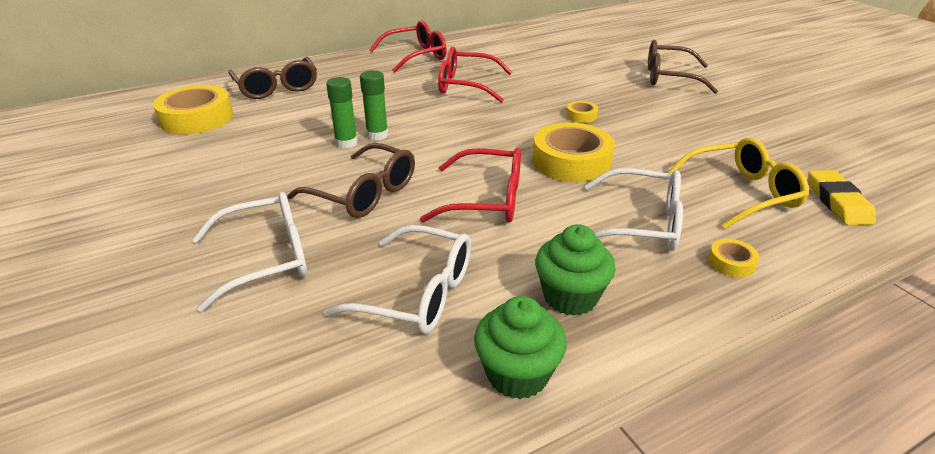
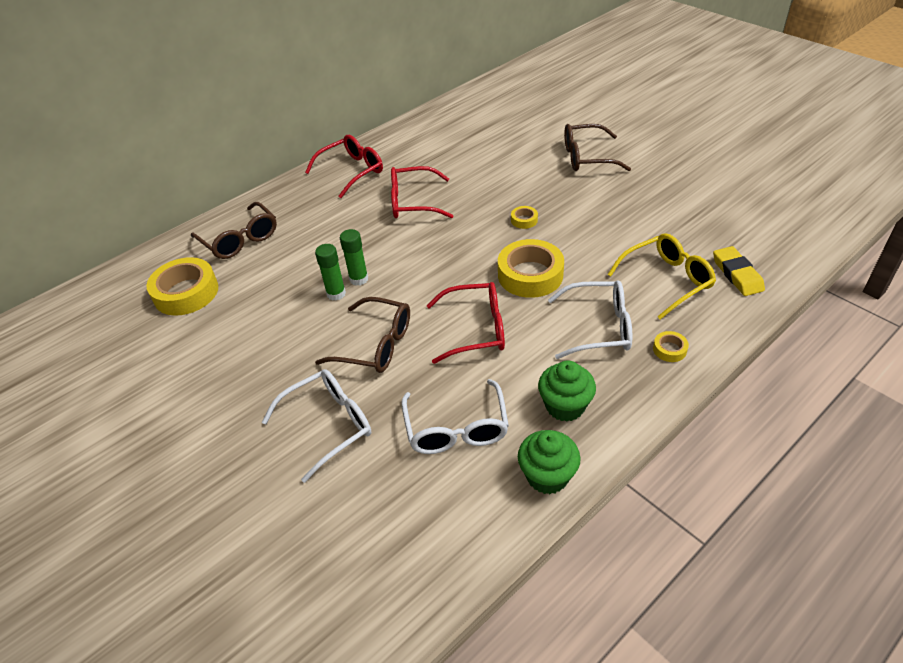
camera: 10 degrees left, 10 degrees up
(418, 294) = (456, 429): white glasses -> white glasses turned 75 degrees clockwise

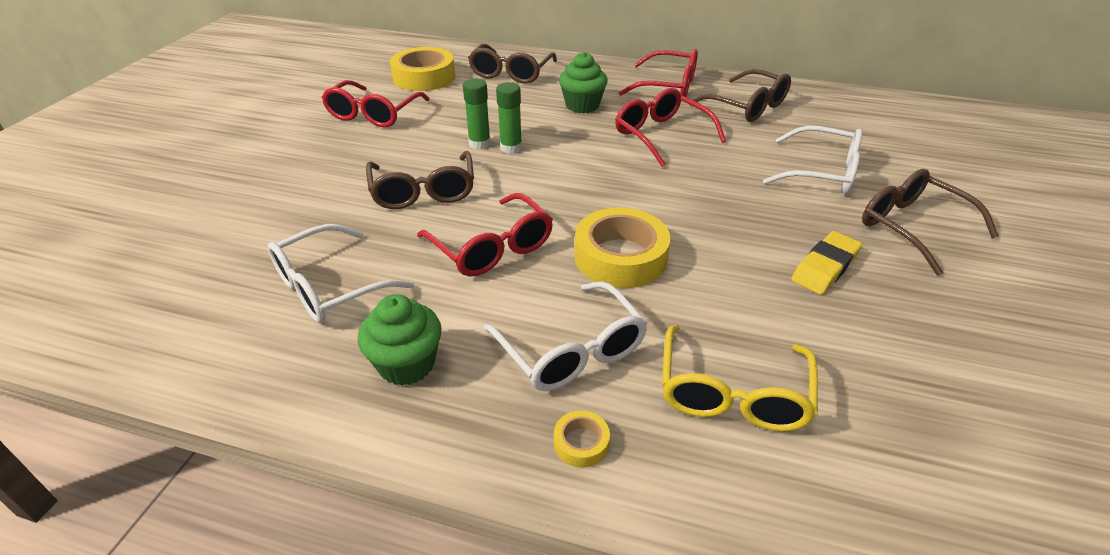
camera: 55 degrees right, 5 degrees down
(220, 343) = (373, 114): none -> red glasses
(329, 425) = (300, 205): white glasses -> white glasses (822, 172)
(415, 151) = (747, 107): none -> brown glasses
(524, 220) = (717, 218): yellow tape -> none
(547, 476) = (282, 386): green cupcake -> green cupcake (582, 105)
(667, 280) = (732, 394): yellow glasses -> yellow glasses turned 75 degrees clockwise
(737, 274) = (833, 484): yellow eraser -> yellow eraser (825, 267)

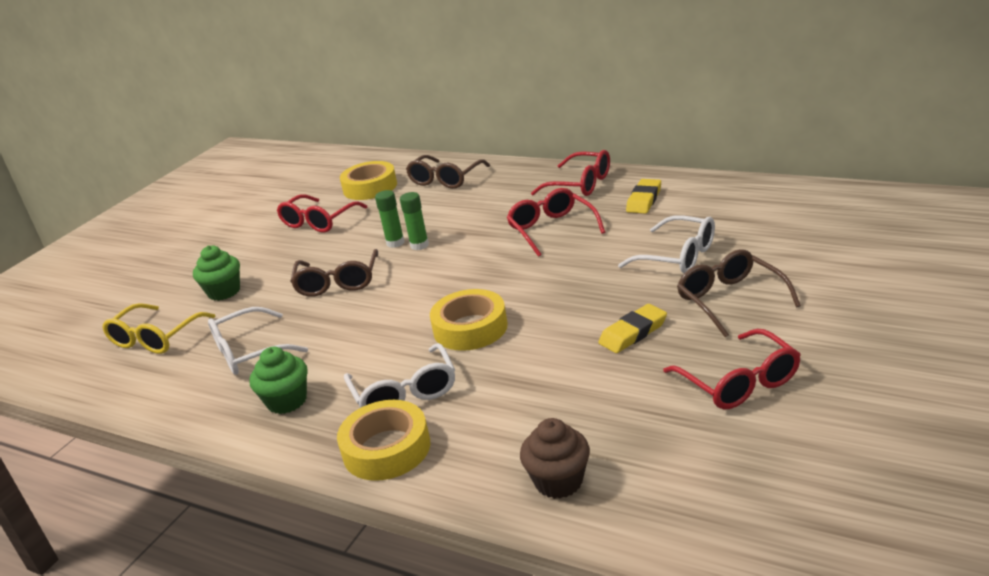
camera: 15 degrees right, 10 degrees down
(492, 248) = (375, 323): red glasses -> red glasses (739, 382)
(581, 443) = (386, 449): yellow tape -> yellow tape, size x2.24
(582, 105) = (495, 206): green cupcake -> green cupcake (224, 292)
(732, 394) = (508, 420): yellow glasses -> yellow glasses (155, 338)
(747, 107) = (644, 200): brown glasses -> yellow eraser
(850, 494) = (558, 481): none -> brown cupcake

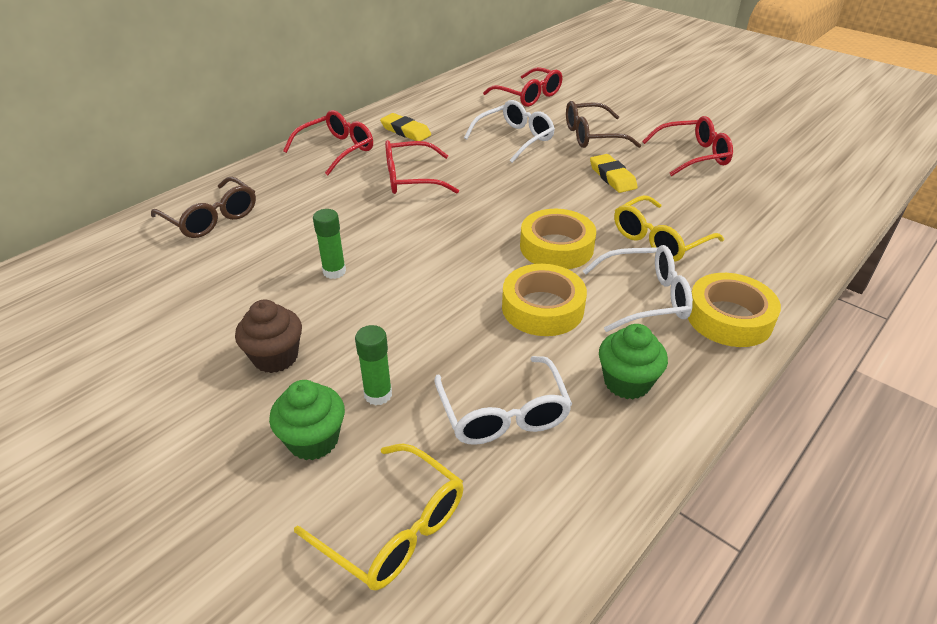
camera: 80 degrees left, 10 degrees up
(318, 222) = (195, 330): red glasses -> red glasses (529, 96)
(338, 283) = (390, 324): brown glasses -> none
(370, 187) = (147, 275): yellow tape -> yellow tape (542, 308)
(419, 245) = (359, 256): green glue stick -> green glue stick (378, 394)
(511, 385) = (659, 240): none -> yellow glasses
(558, 481) = (786, 240): brown cupcake -> brown cupcake (275, 357)

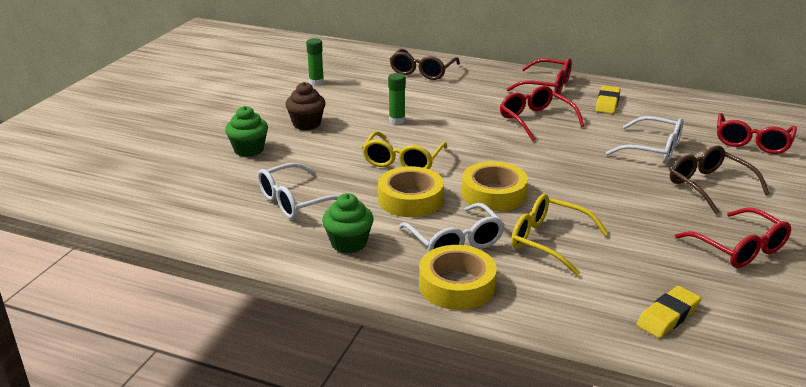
camera: 70 degrees right, 10 degrees down
(378, 394) = (292, 159): green glue stick -> green glue stick (316, 82)
(394, 529) = (197, 185): yellow glasses -> yellow glasses (402, 161)
(612, 177) = (637, 206): yellow eraser -> yellow eraser (668, 316)

